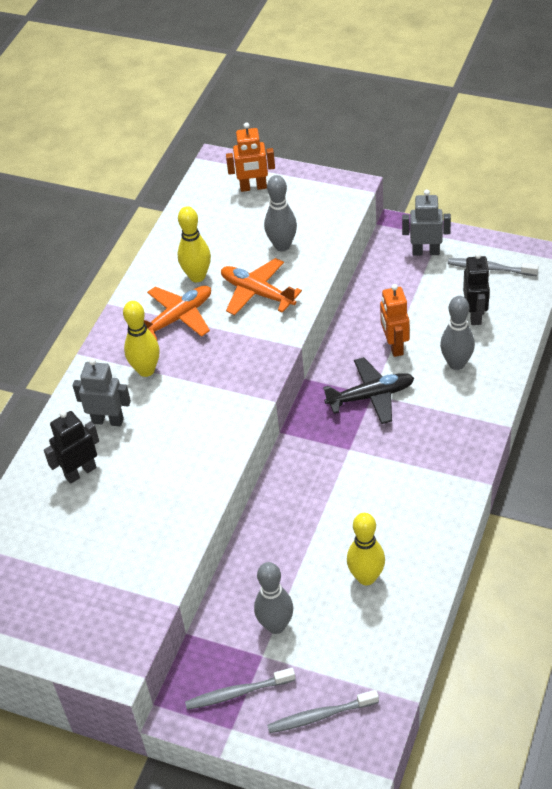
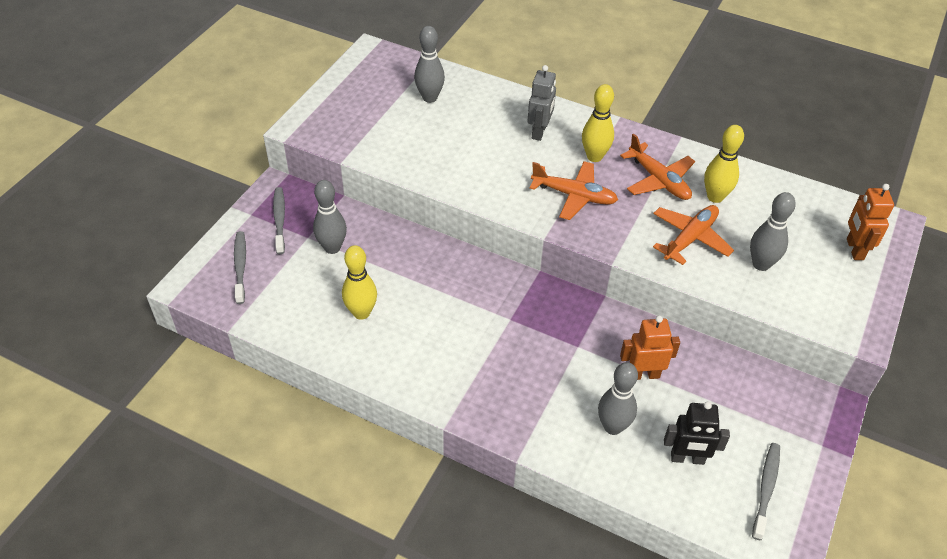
camera: 90 degrees right, 0 degrees up
(50, 533) = (429, 98): none -> grey bowling pin
(80, 472) = (487, 115): black robot -> none
(209, 382) = (574, 196): none -> orange plane
(371, 396) = (575, 345): black plane -> none
(426, 252) = (793, 427): grey robot -> none

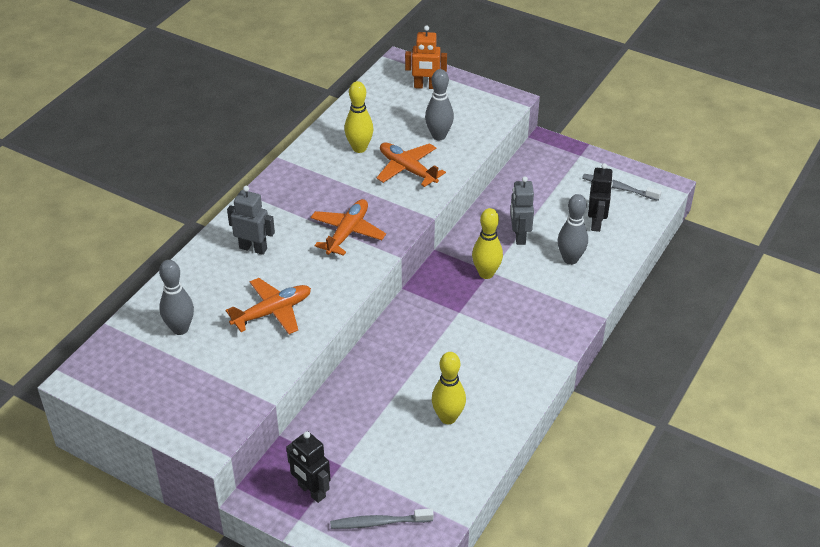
camera: 85 degrees left, 5 degrees down
(279, 220) = (311, 491): grey toothbrush -> black robot
(332, 248) = (359, 442): grey bowling pin -> none
(594, 156) = (296, 214): yellow bowling pin -> yellow bowling pin (486, 273)
(643, 374) = (519, 236): orange robot -> grey robot
(659, 180) = (334, 178): orange plane -> orange plane (273, 312)

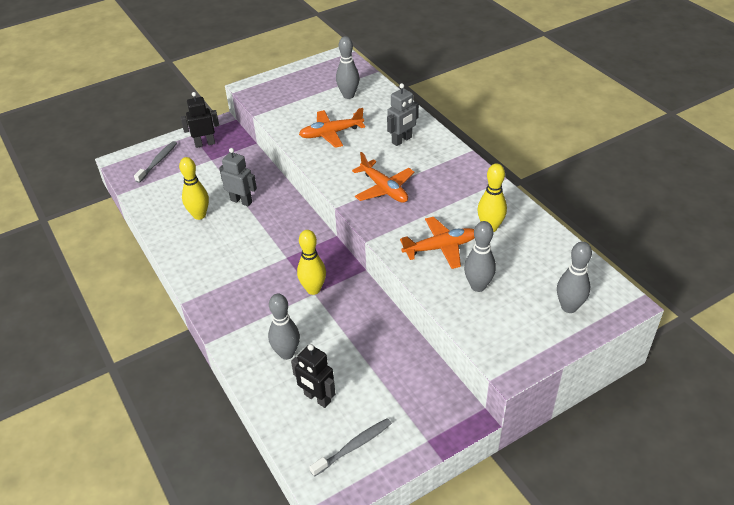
camera: 120 degrees right, 0 degrees up
(273, 312) = (331, 133): orange plane -> orange plane turned 75 degrees clockwise
(425, 86) = (569, 307): orange robot -> grey bowling pin
(519, 236) = (341, 331): grey robot -> grey robot (241, 201)

